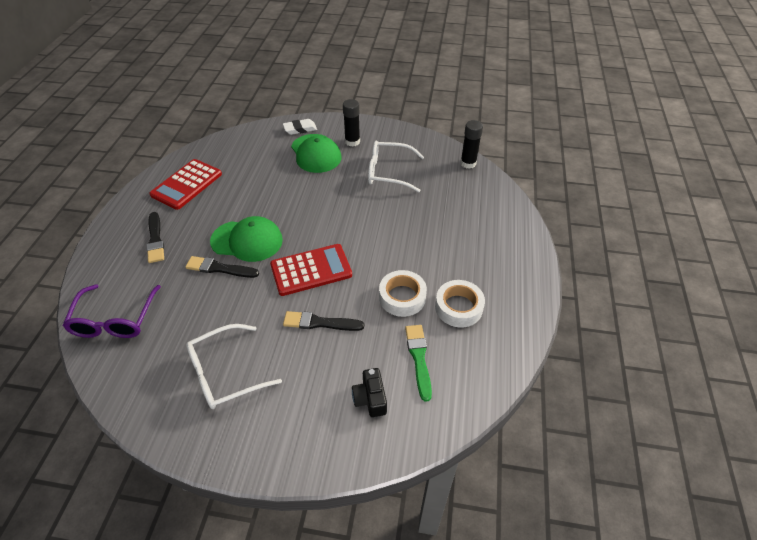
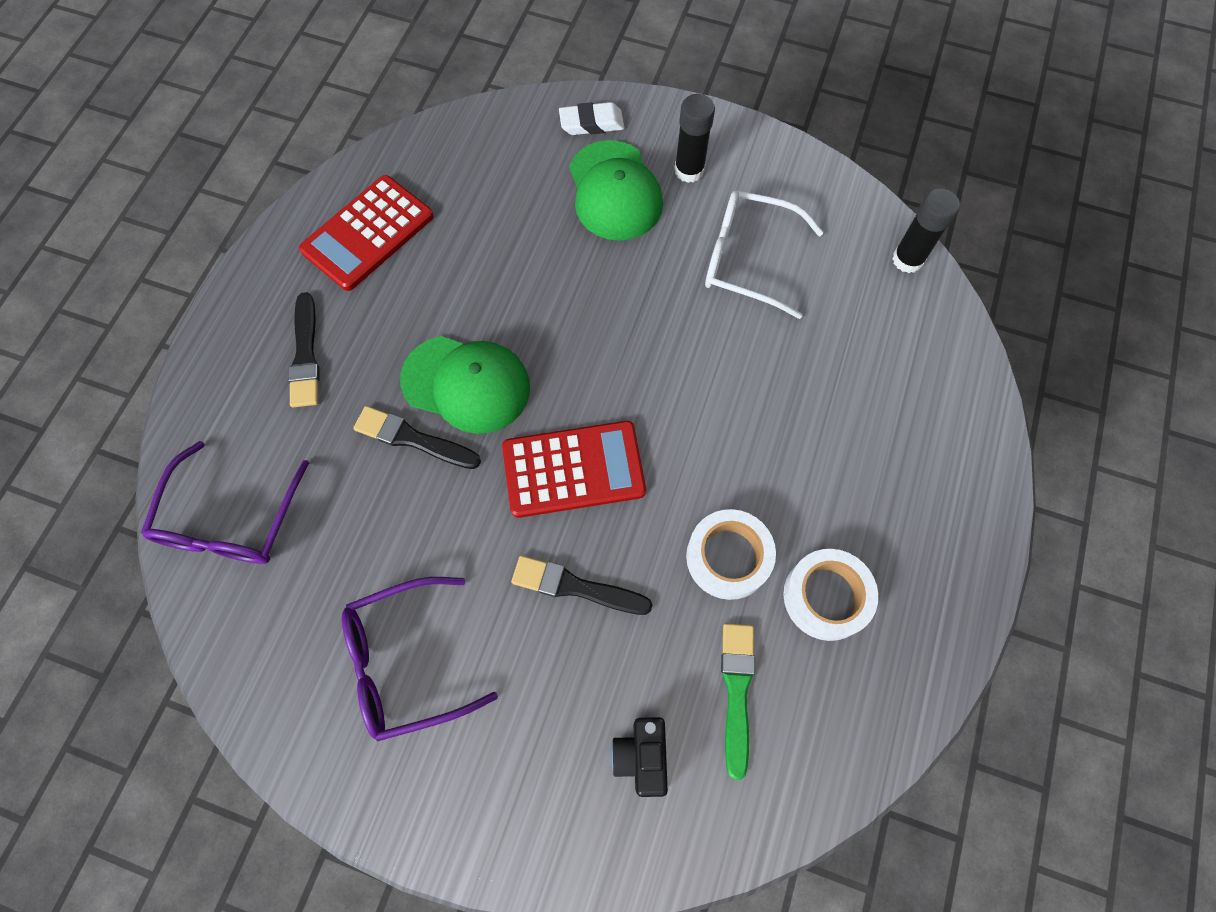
camera: 10 degrees right, 20 degrees up
(225, 373) = (406, 662): white glasses -> purple glasses

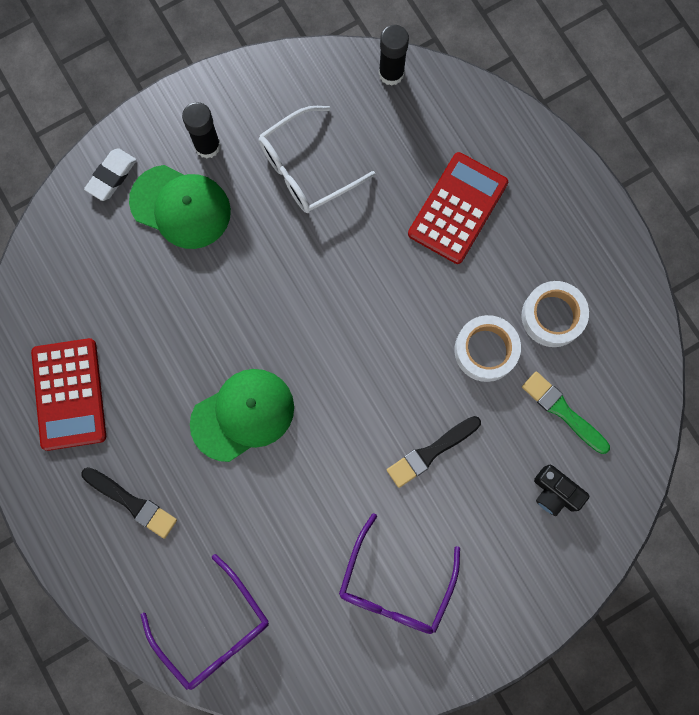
camera: 50 degrees left, 10 degrees up
(413, 439) = (253, 477): black brush -> none
(573, 469) = (357, 394): red calculator -> red calculator (457, 208)

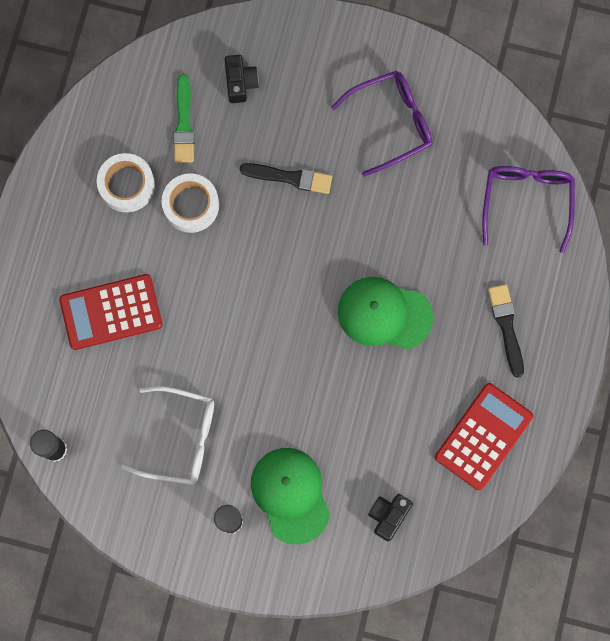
camera: 135 degrees left, 0 degrees up
(89, 262) = (388, 515): none -> black camera
(112, 176) = (316, 564): white eraser -> none

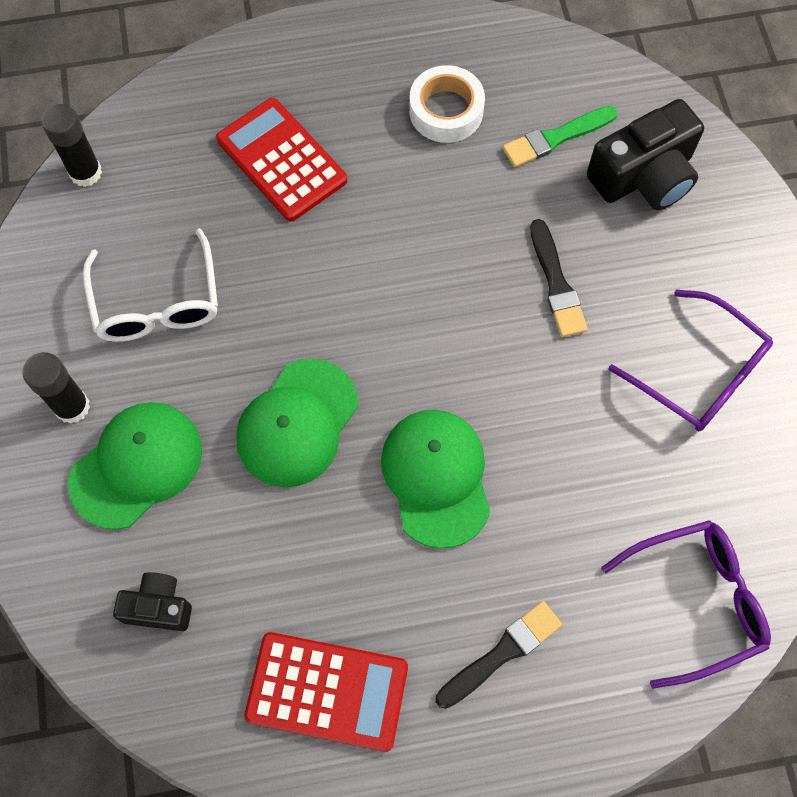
camera: 65 degrees right, 10 degrees down
(191, 205) = (459, 188): white tape -> none
(240, 82) = (644, 176): black camera -> black camera, size x1.79
(309, 383) = (297, 423): none -> green cap

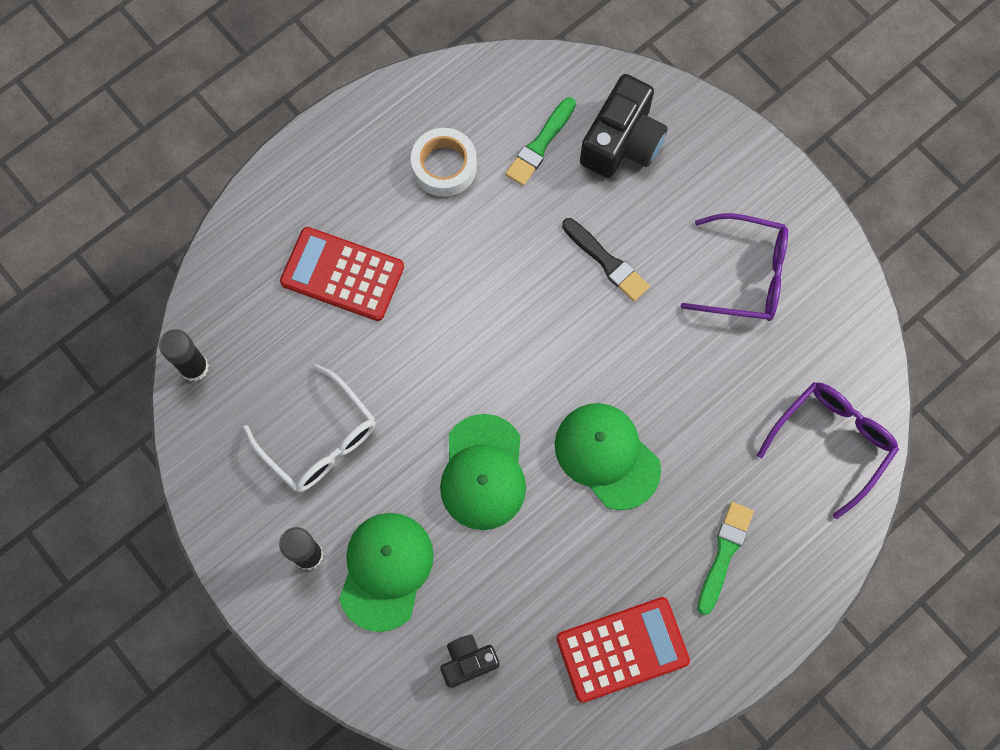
camera: 30 degrees left, 5 degrees up
(501, 653) = (724, 554): black brush -> green brush

